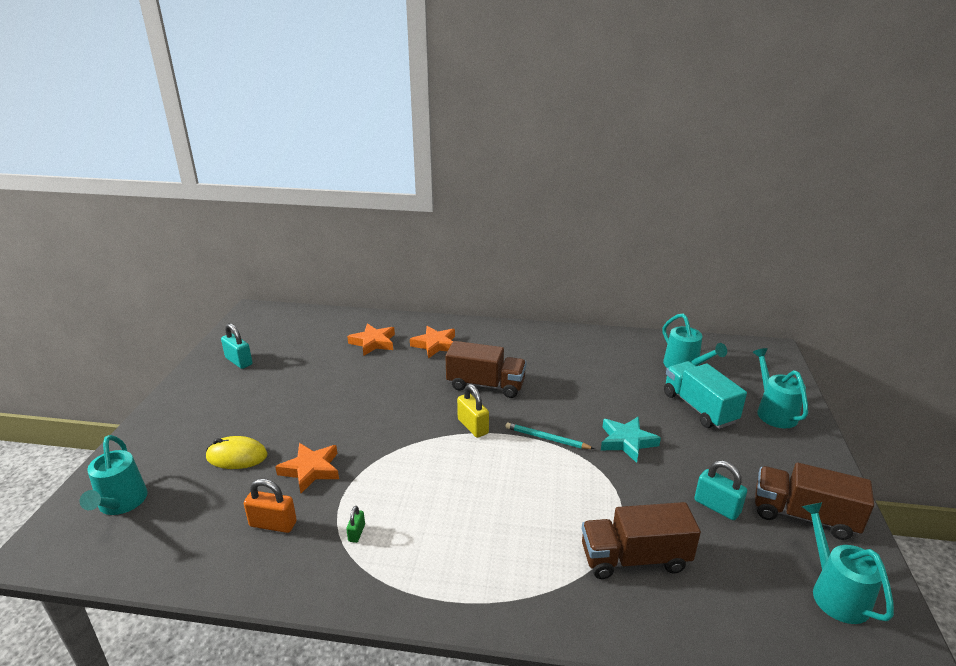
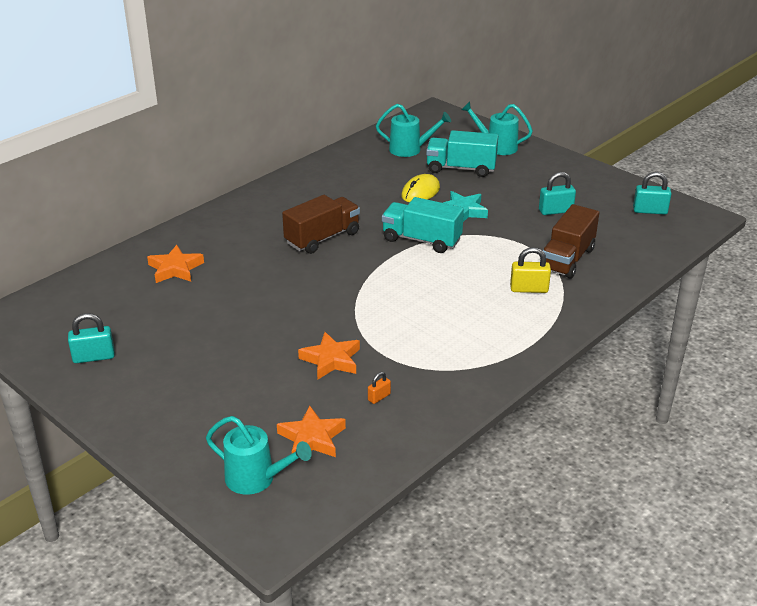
camera: 55 degrees left, 5 degrees up
(237, 456) = (264, 395): yellow mouse -> yellow mouse (420, 192)
(273, 524) = (379, 397): orange padlock -> orange padlock, size x0.56
(356, 533) = (432, 359): green padlock -> none
(435, 345) = (227, 239): orange star -> orange star (312, 438)
(473, 426) = (369, 265): yellow padlock -> yellow padlock (529, 289)
(546, 438) = (421, 240): turquoise pencil -> turquoise truck
(803, 516) = (591, 188): brown truck -> none
(834, 592) = (650, 211): turquoise watering can -> turquoise padlock

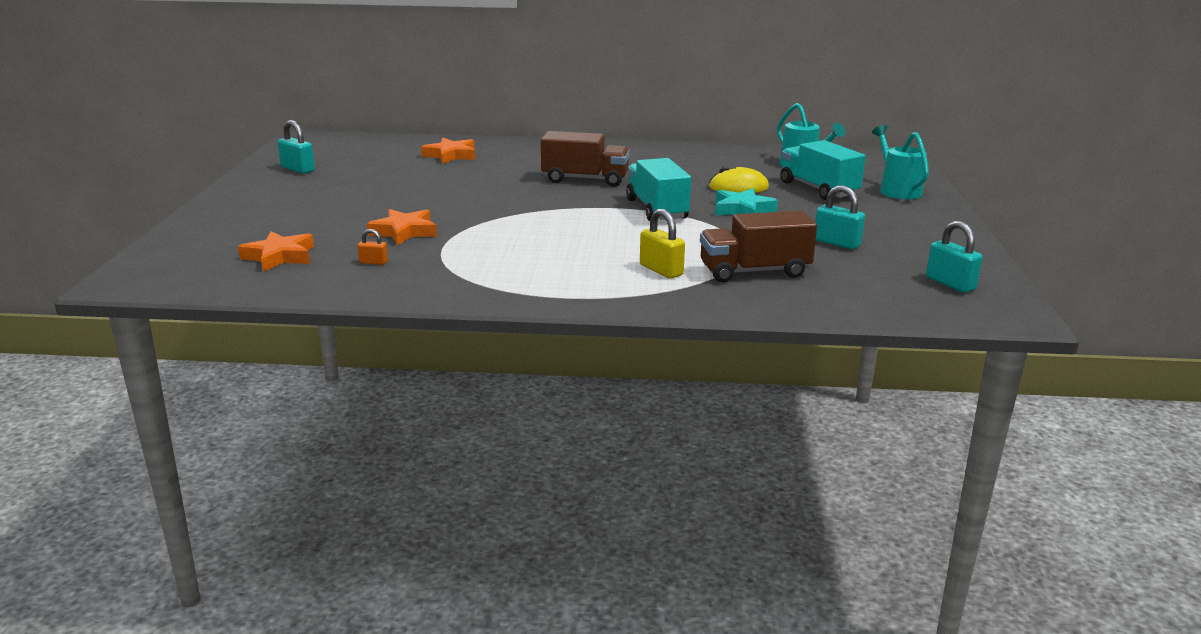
camera: 50 degrees right, 10 degrees down
(257, 479) = (201, 255): turquoise watering can -> none

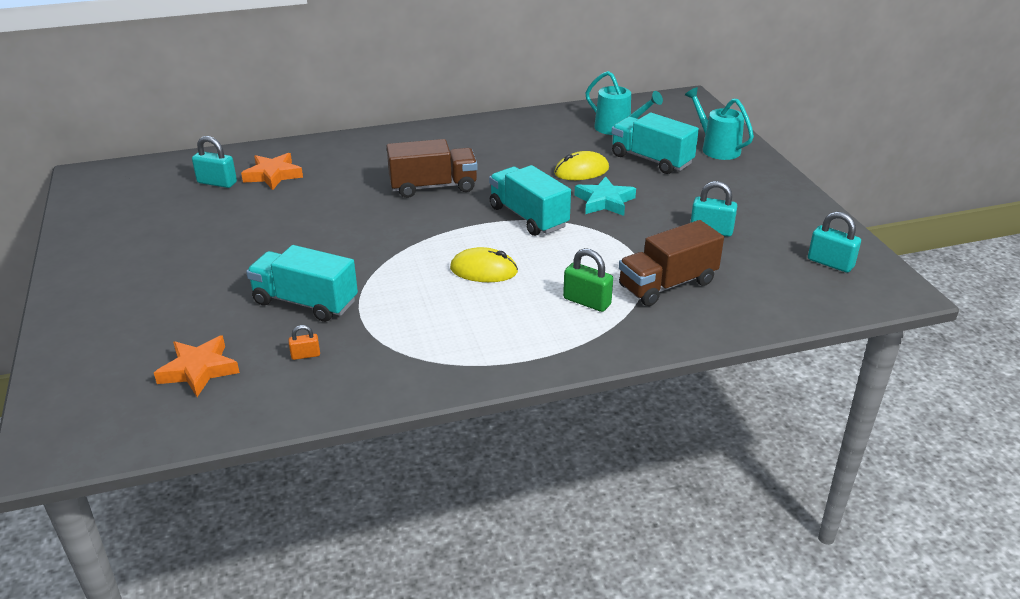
camera: 20 degrees left, 10 degrees up
(298, 169) = (119, 228): turquoise padlock -> turquoise padlock (217, 183)
(404, 232) = (305, 302): orange star -> turquoise truck
(581, 236) = (484, 270): none -> yellow mouse
(661, 270) = (587, 302): yellow padlock -> green padlock

